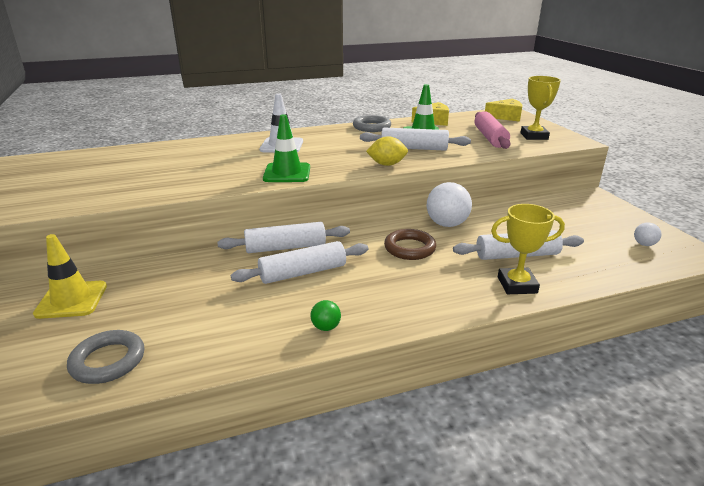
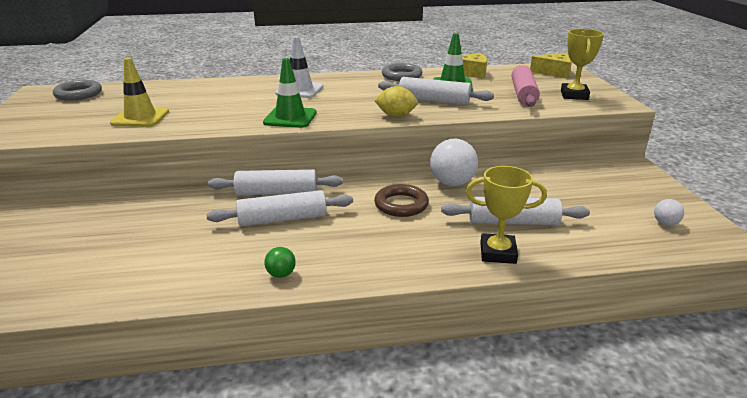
camera: 10 degrees right, 0 degrees up
(71, 300) = (61, 224): yellow traffic cone -> yellow traffic cone (140, 117)
(108, 361) = (69, 283): grey ring -> grey ring (78, 94)

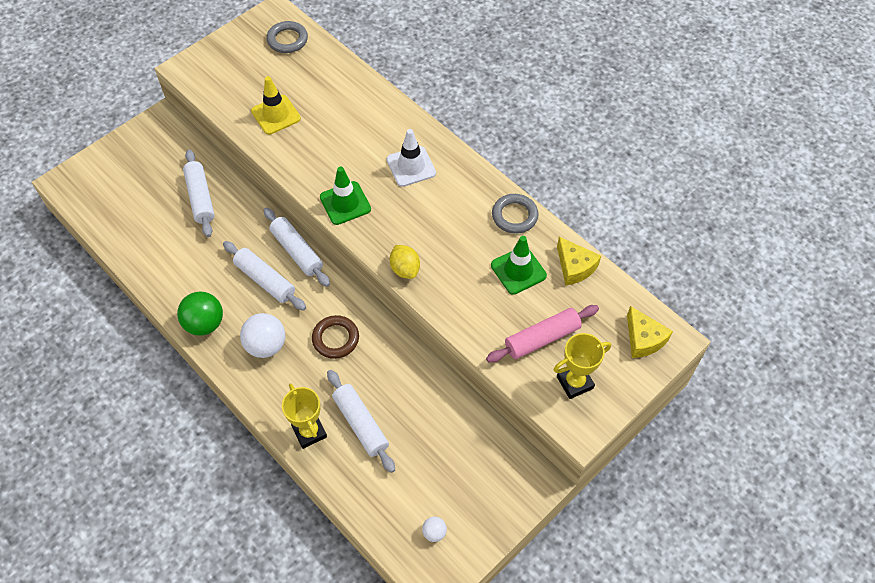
camera: 55 degrees right, 30 degrees up
(281, 274) = (205, 323): green ball -> green ball, size x2.00
(434, 100) = (464, 277): white rolling pin -> white rolling pin (200, 198)
(452, 183) = (396, 354): white ball -> white ball (266, 345)

